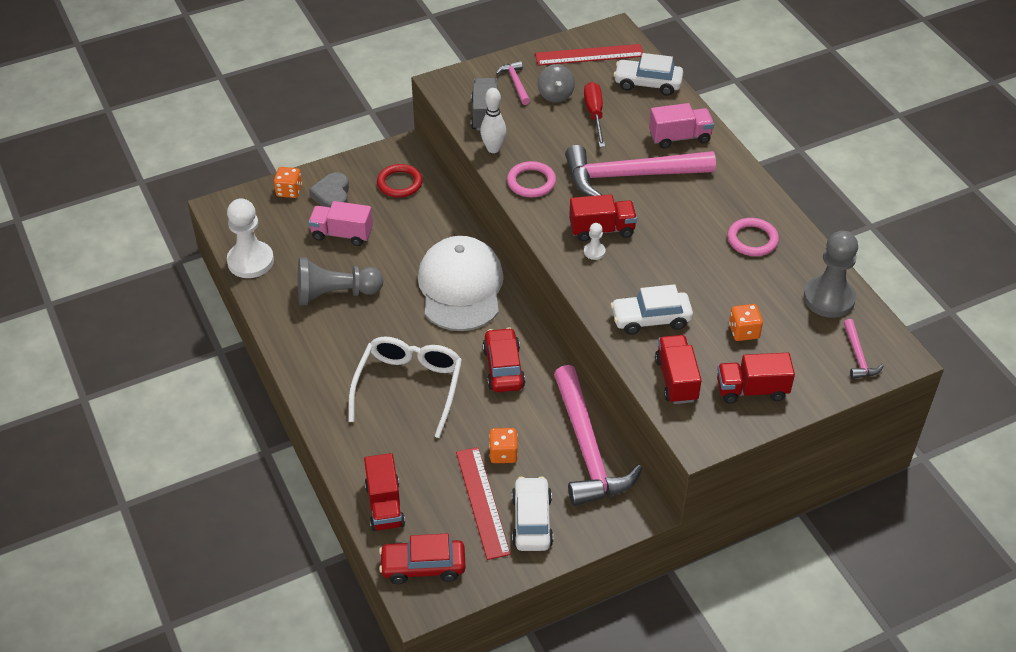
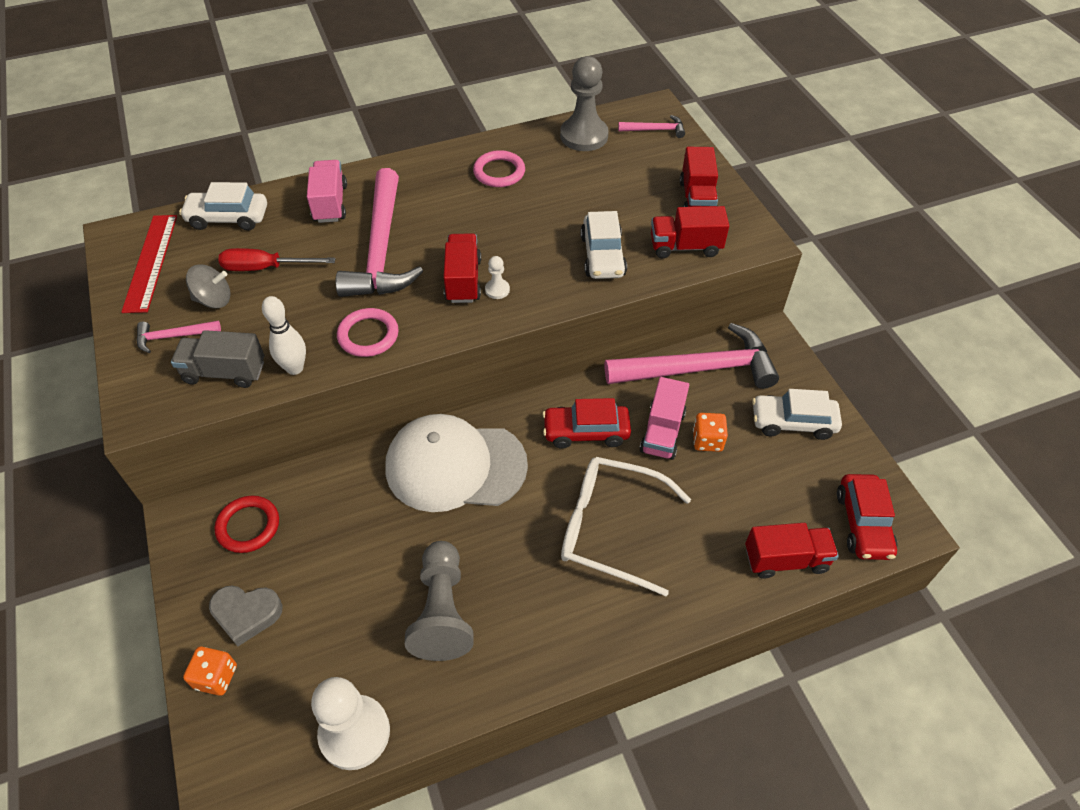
camera: 85 degrees left, 5 degrees up
(342, 234) = (328, 601): pink truck -> pink truck (662, 432)
(482, 502) = (773, 464): red ruler -> none
(647, 84) = (228, 218): white car -> white car turned 75 degrees clockwise
(743, 331) = (623, 194): orange dice -> none

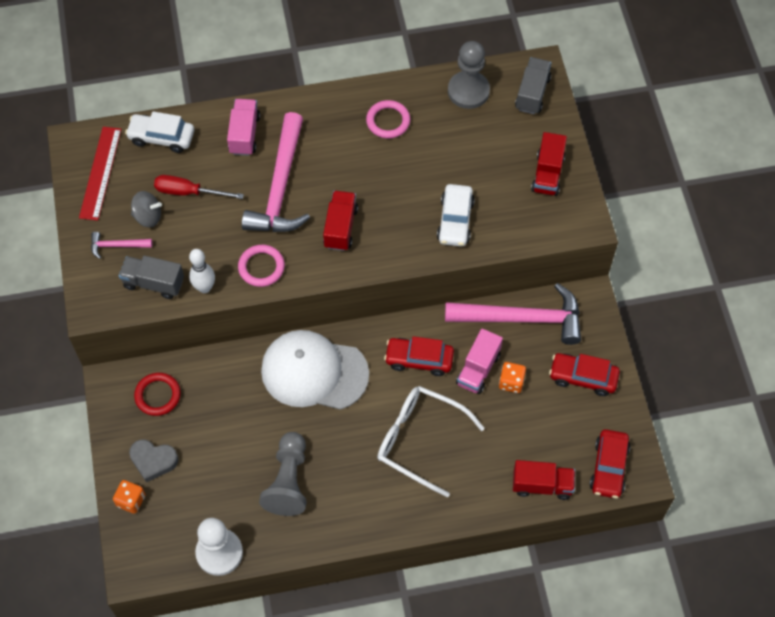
camera: 10 degrees right, 10 degrees up
(497, 290) = (365, 240): white pawn -> none
(655, 130) = (532, 93): pink hammer -> grey truck
(685, 247) = (524, 222): red truck -> none
(793, 422) = (583, 377): white car -> red car

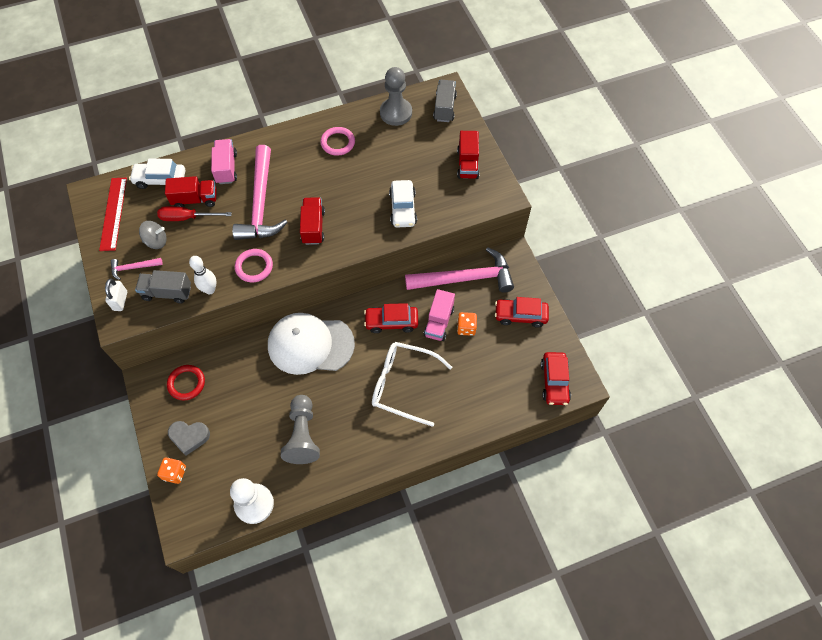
camera: 10 degrees left, 0 degrees up
(97, 284) = (120, 301): none -> white padlock
(542, 485) = (505, 404): red truck -> red truck (195, 199)

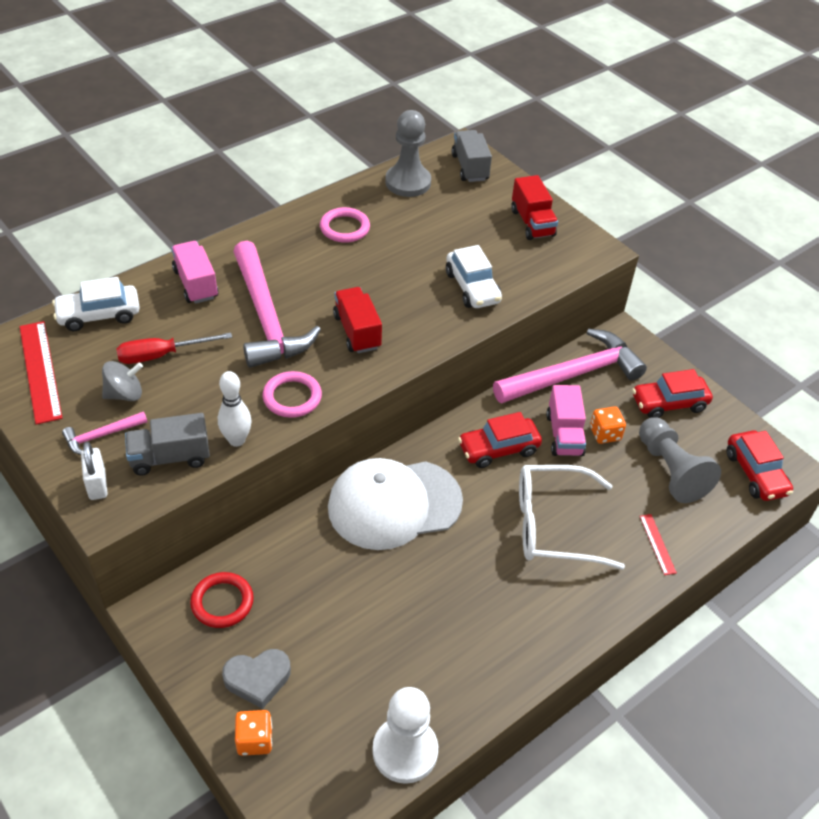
camera: 20 degrees left, 15 degrees down
(195, 199) = (164, 330): red truck -> none
(302, 435) = (437, 630): grey pawn -> grey pawn (671, 470)
(463, 415) = (657, 544): none -> red ruler

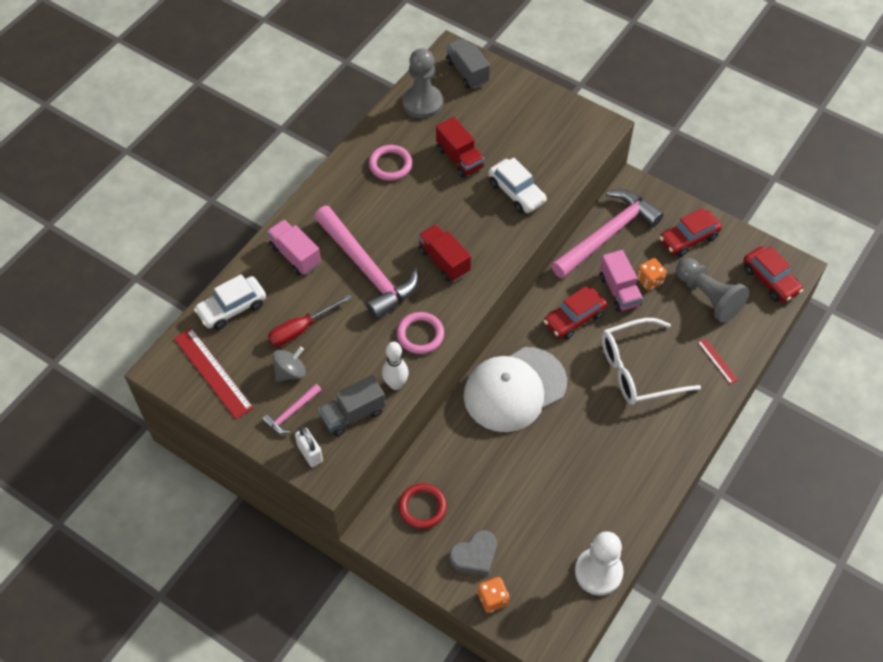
camera: 15 degrees left, 10 degrees up
(532, 223) = (539, 115): red truck -> red truck (459, 158)

